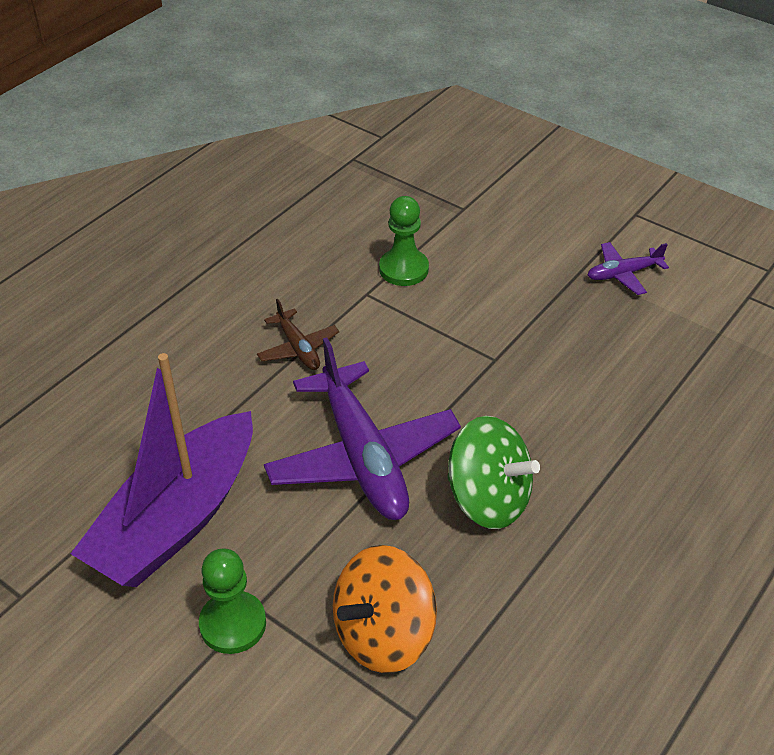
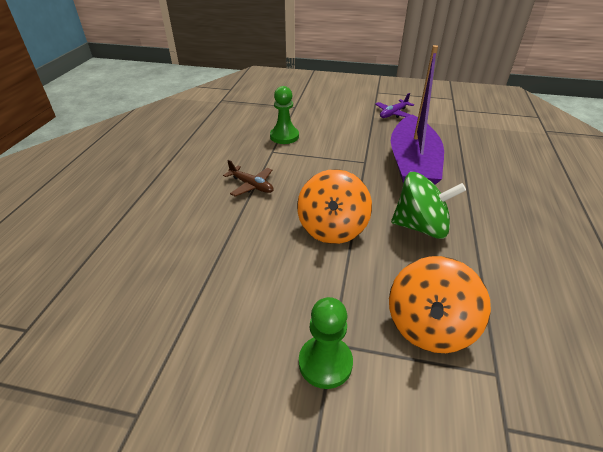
camera: 25 degrees left, 5 degrees down
(177, 519) = (236, 306): purple boat -> purple boat (412, 165)
(362, 457) = (332, 228): purple plane -> orange spinning top

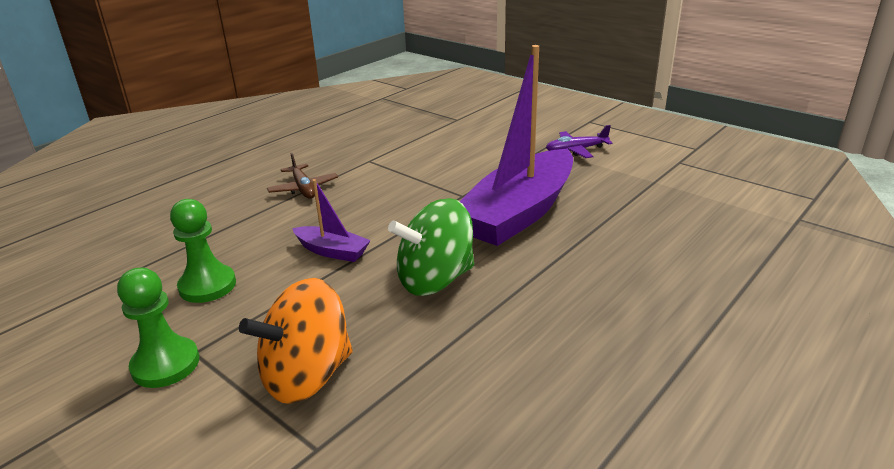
camera: 30 degrees right, 10 degrees down
(284, 136) = (402, 148): green pawn -> green pawn (207, 286)
(332, 228) = (332, 251): orange spinning top -> purple boat
(421, 227) = (435, 280): green spinning top -> green spinning top turned 120 degrees clockwise

